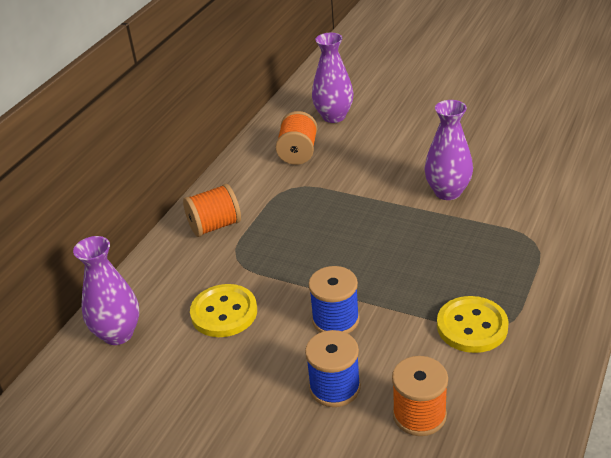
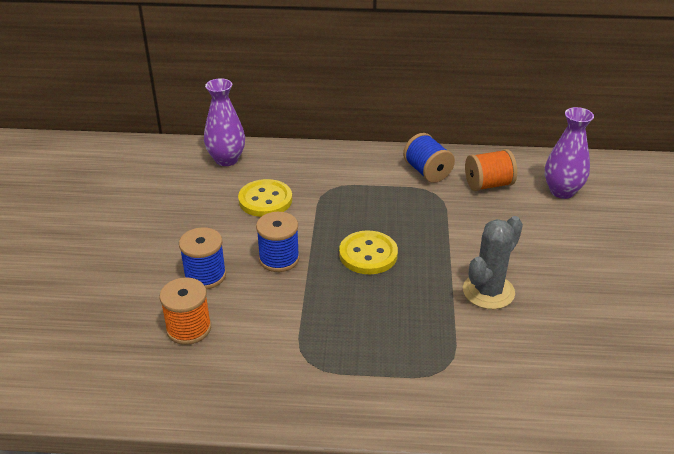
camera: 65 degrees right, 0 degrees up
(215, 226) = (362, 167): orange spool -> none
(253, 184) = (427, 172): none -> blue spool
(447, 192) = (488, 291): purple vase -> grey cactus
(472, 326) = (301, 342): yellow button -> yellow button (368, 254)

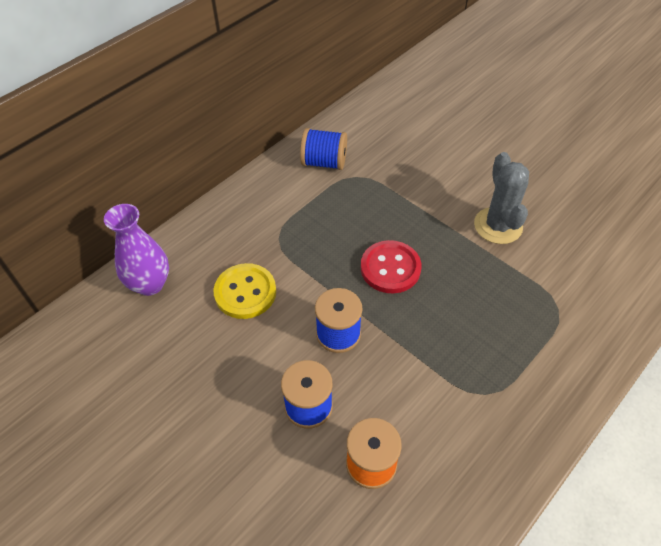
camera: 50 degrees left, 15 degrees up
(368, 254) = (390, 268): yellow button -> red button
(488, 184) = (377, 140): orange spool -> none
(562, 191) = (426, 109): purple vase -> none

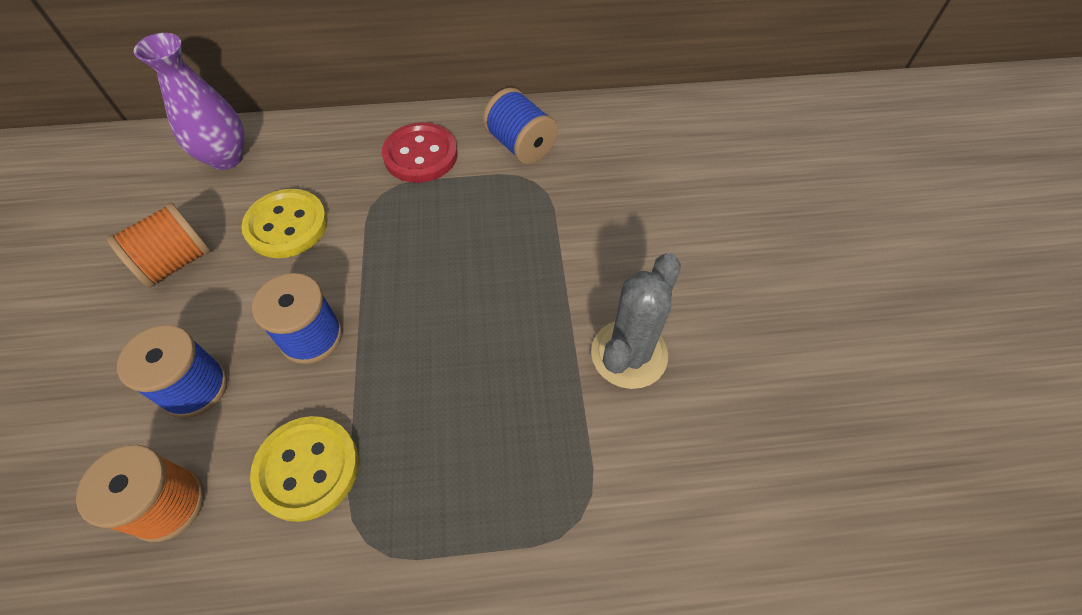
camera: 40 degrees right, 5 degrees up
(203, 359) = (176, 262): none -> orange spool
(390, 268) = (447, 308): red button -> red button (420, 155)
(418, 389) = (307, 468): none -> yellow button

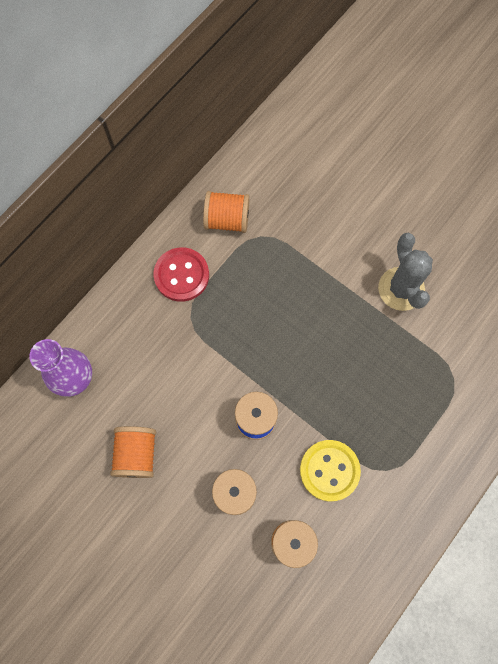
camera: 45 degrees left, 15 degrees up
(287, 225) = (166, 381): yellow button -> none
(520, 145) = (227, 220): blue spool -> orange spool

